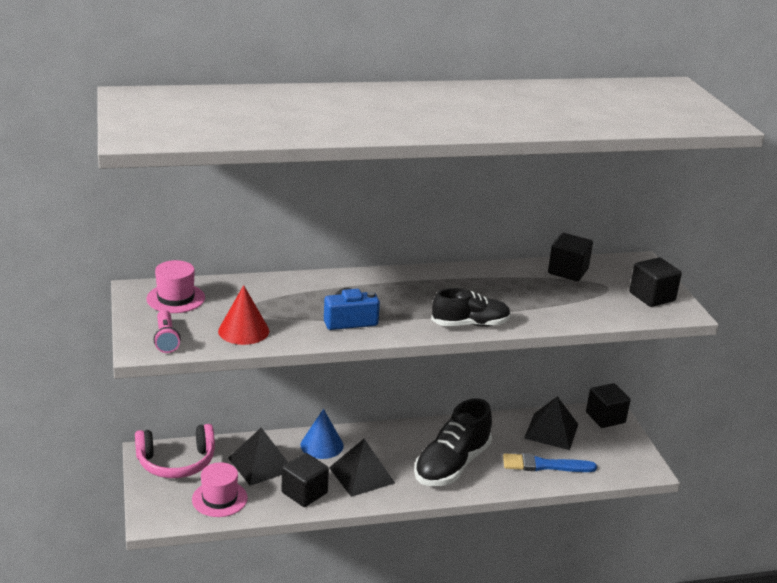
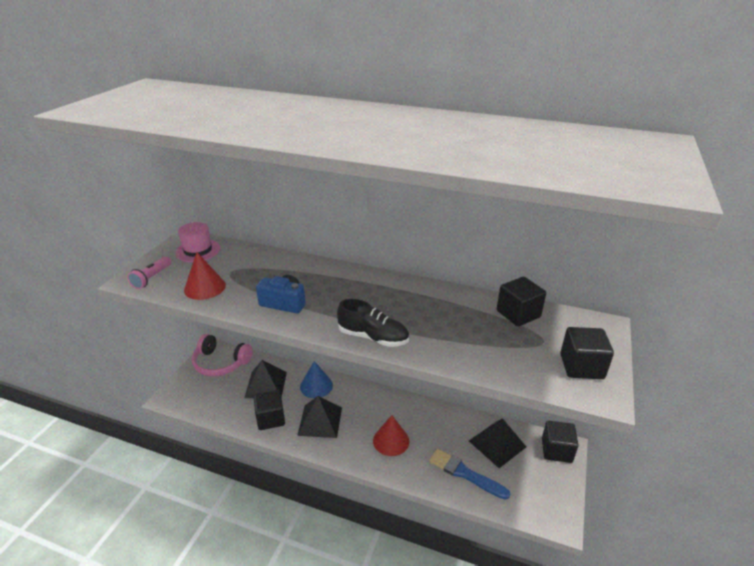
camera: 35 degrees right, 5 degrees up
(219, 499) = (218, 400): pink hat -> none
(451, 465) = (391, 440): black shoe -> red cone

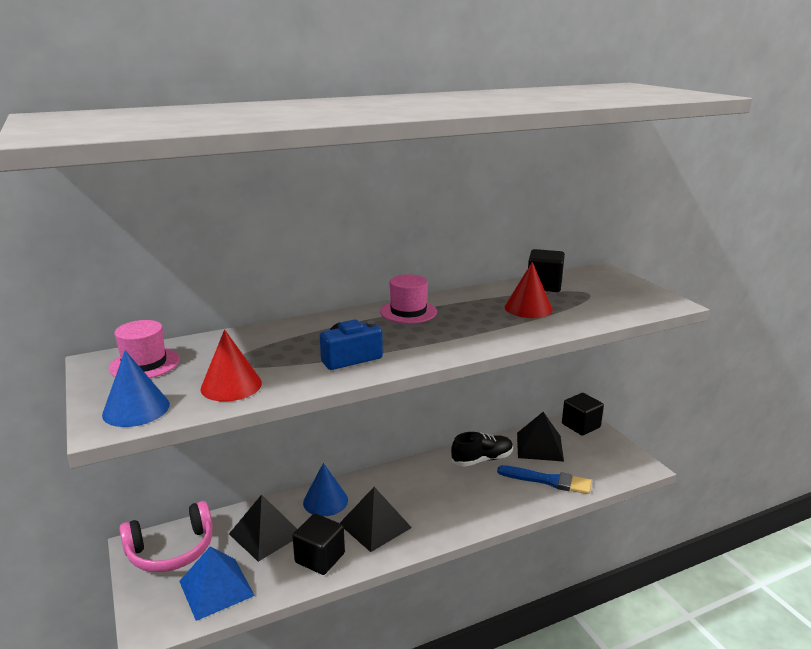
camera: 45 degrees left, 10 degrees down
(151, 278) = (136, 409): pink flashlight -> blue cone
(212, 398) = (216, 588): none -> blue pyramid
(373, 337) = (478, 343): black shoe -> black shoe (482, 459)
(378, 285) = (408, 311): none -> pink hat
(391, 440) = (461, 497): red cone -> red cone (528, 308)
(465, 473) = (548, 481): blue brush -> blue brush turned 150 degrees counterclockwise
(581, 366) = (633, 295): black cube -> none

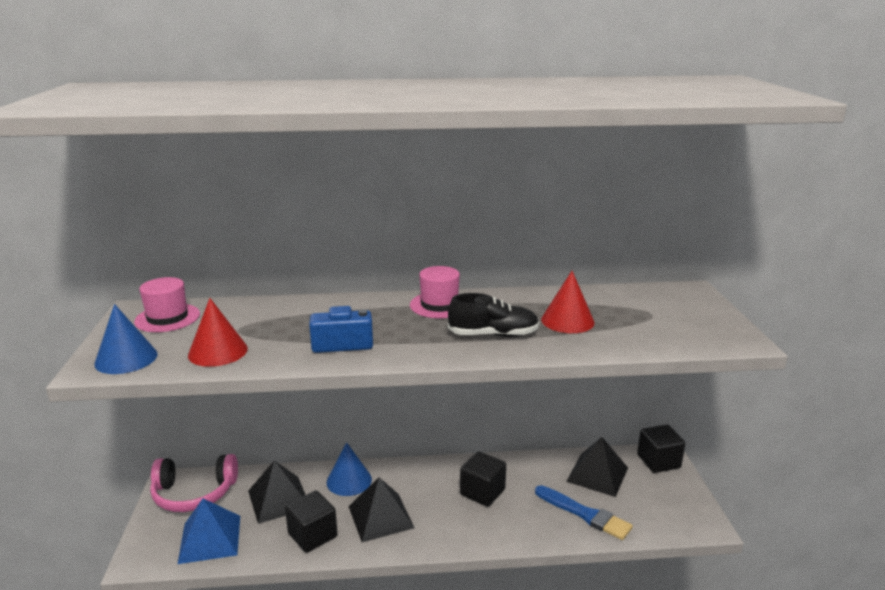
camera: 20 degrees right, 0 degrees up
(482, 459) = (526, 474): black shoe -> black shoe (493, 335)
(544, 286) = (607, 298): black cube -> black cube (482, 492)

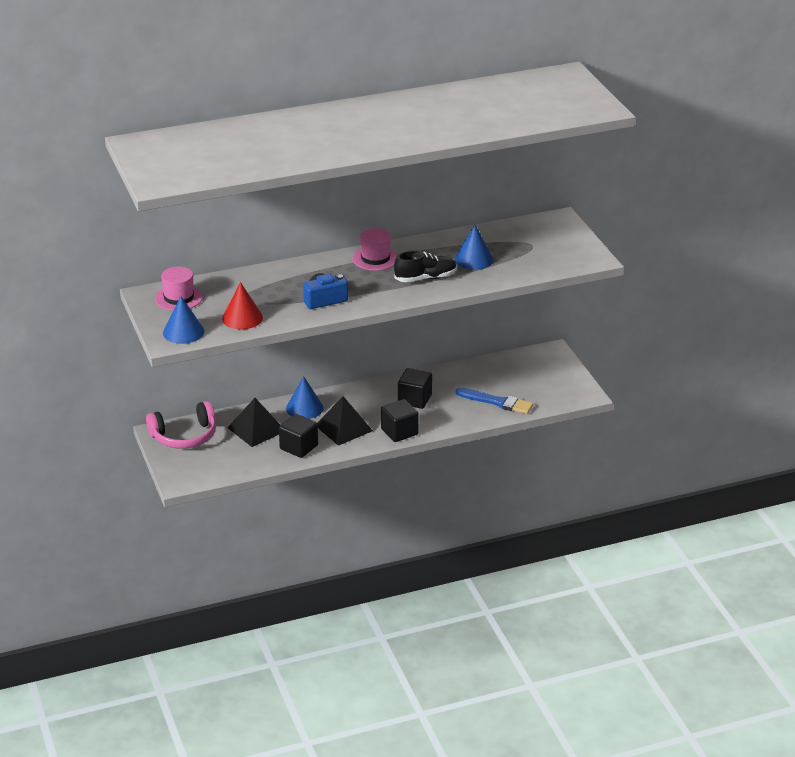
camera: 15 degrees left, 10 degrees up
(210, 539) = (222, 462): blue pyramid -> none
(567, 321) = (474, 259): red cone -> blue cone
(597, 474) = (501, 373): black pyramid -> none
(658, 461) = (547, 356): black cube -> black cube (399, 432)

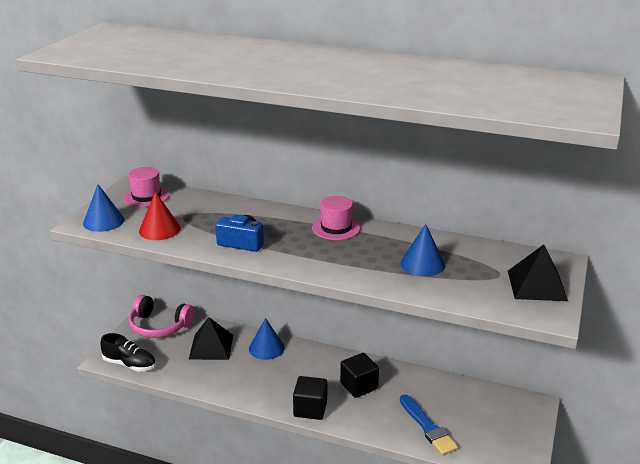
camera: 40 degrees right, 5 degrees down
(299, 447) = (219, 378): black cube -> none
(343, 428) = (272, 380): black pyramid -> black pyramid (537, 285)
(425, 278) = (353, 262): black shoe -> black shoe (129, 364)

